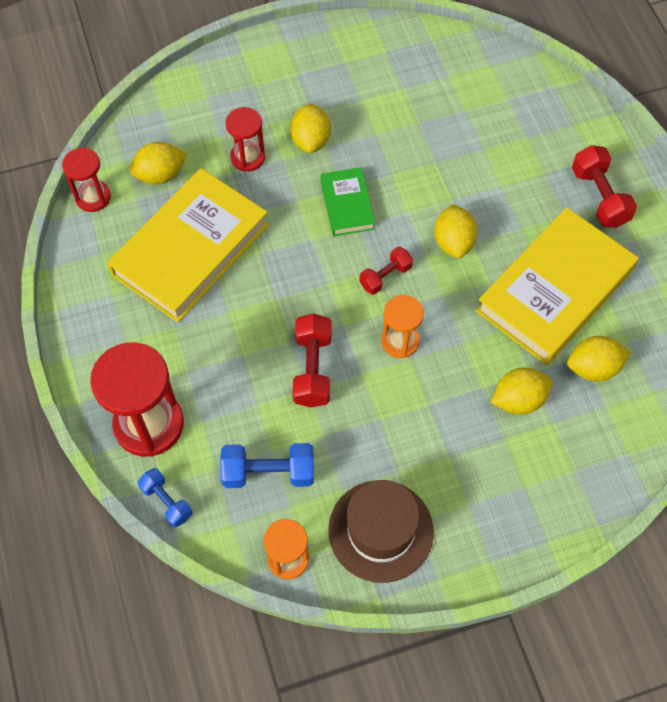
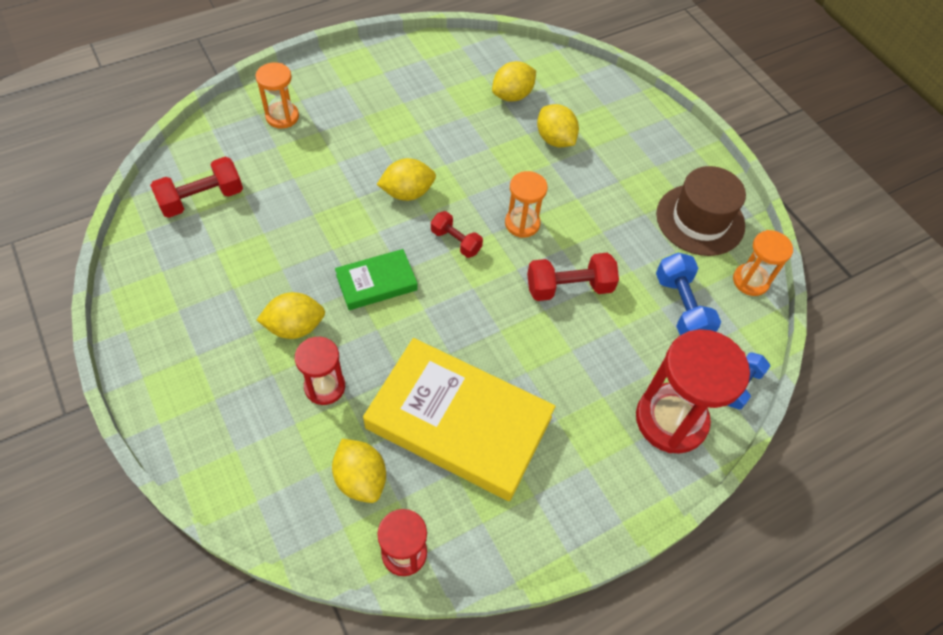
camera: 105 degrees left, 5 degrees down
(555, 291) = (445, 120): yellow book -> none
(568, 143) = (282, 116): none -> orange hourglass
(593, 368) = (512, 95): yellow lemon -> yellow lemon turned 75 degrees clockwise
(599, 197) = (341, 94): red dumbbell -> red dumbbell (202, 199)

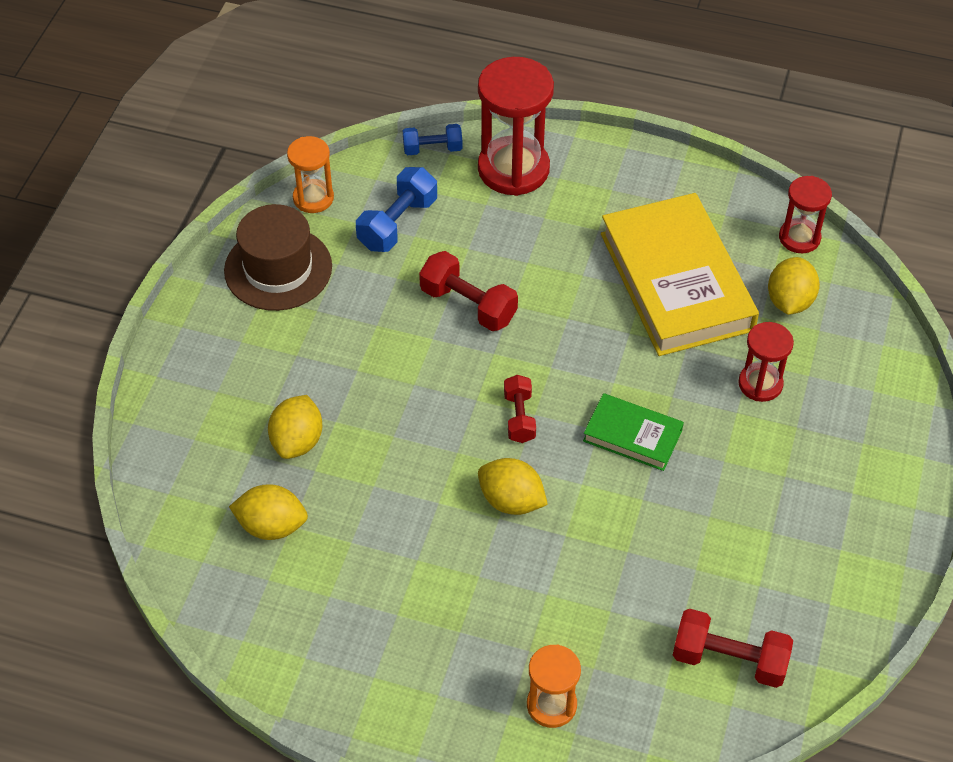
camera: 130 degrees left, 5 degrees down
(295, 327) = (743, 451): yellow lemon -> none
(522, 223) = (438, 386): orange hourglass -> none

